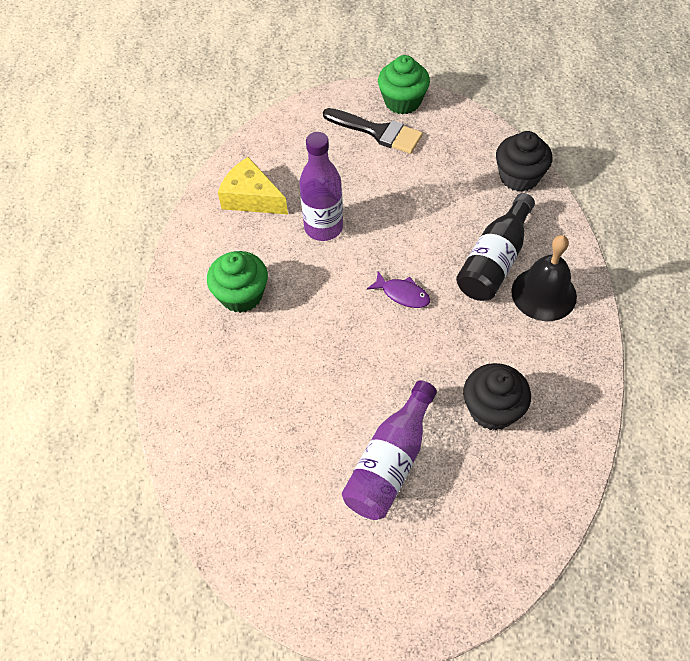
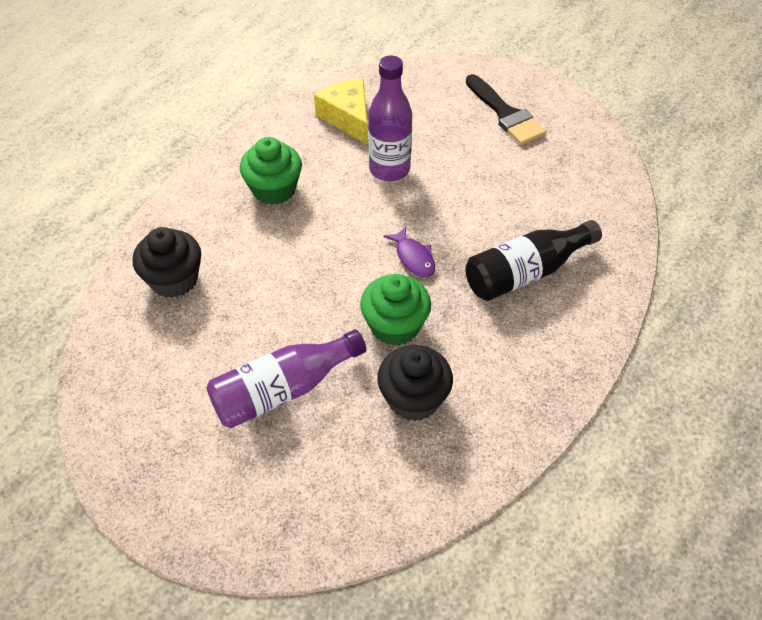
camera: 30 degrees right, 5 degrees down
(402, 101) = (551, 99): green cupcake -> green cupcake (395, 326)
(519, 177) = (613, 212): black cupcake -> black cupcake (174, 279)
(544, 294) = (551, 325): black bell -> none

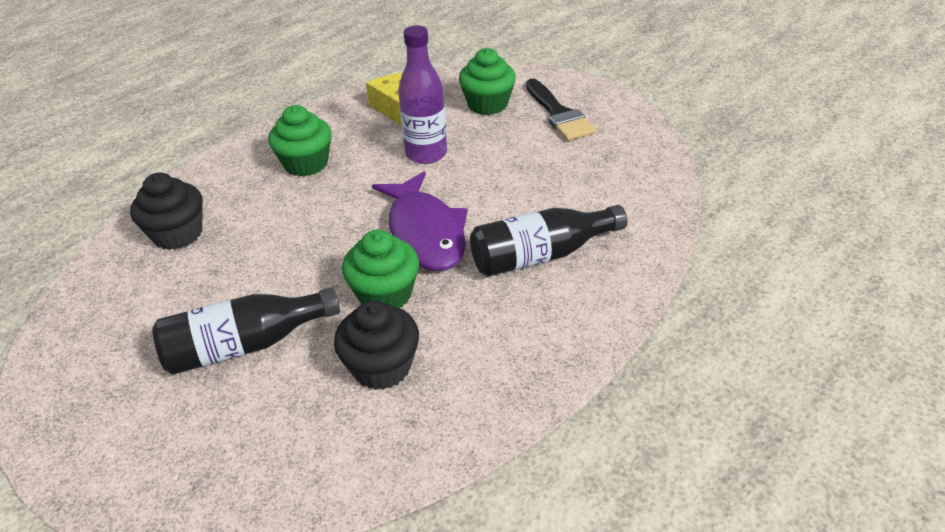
camera: 10 degrees right, 10 degrees down
(283, 390) = (245, 345): purple bottle -> black bottle
(413, 257) = (425, 232): purple fish -> purple fish, size x2.10
(433, 106) = (487, 104): none -> green cupcake

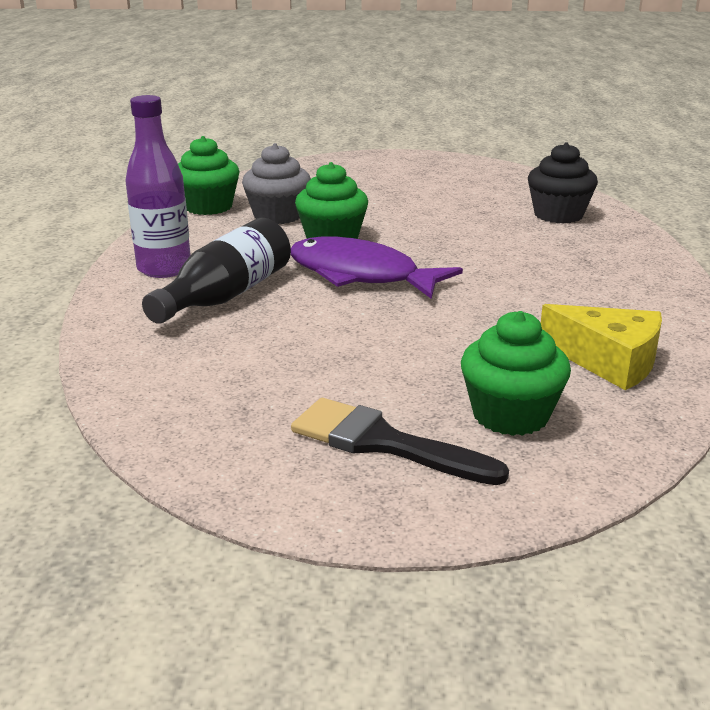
camera: 140 degrees right, 15 degrees down
(245, 345) = (386, 198): black bottle -> none
(306, 163) = (577, 279): green cupcake -> green cupcake (208, 207)
(381, 367) = (278, 216): black cupcake -> grey cupcake
(426, 154) = (476, 328): purple bottle -> purple bottle (164, 269)

